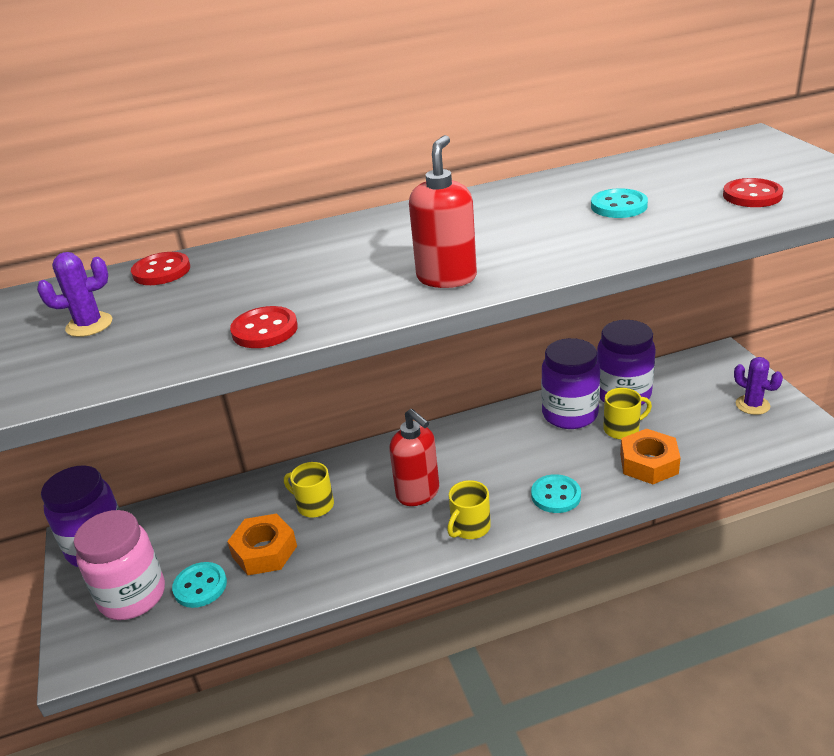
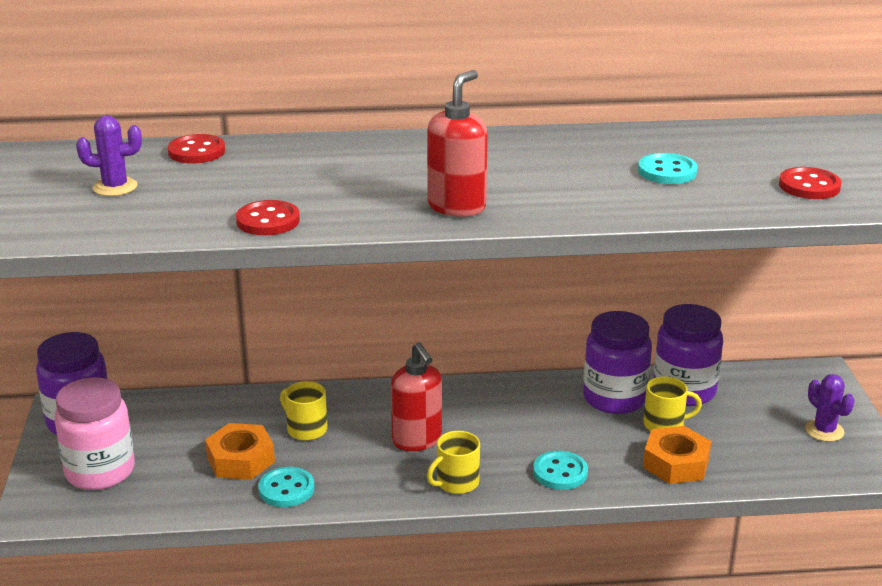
camera: 10 degrees right, 5 degrees down
(200, 586) = (167, 477): turquoise button -> turquoise button (286, 489)

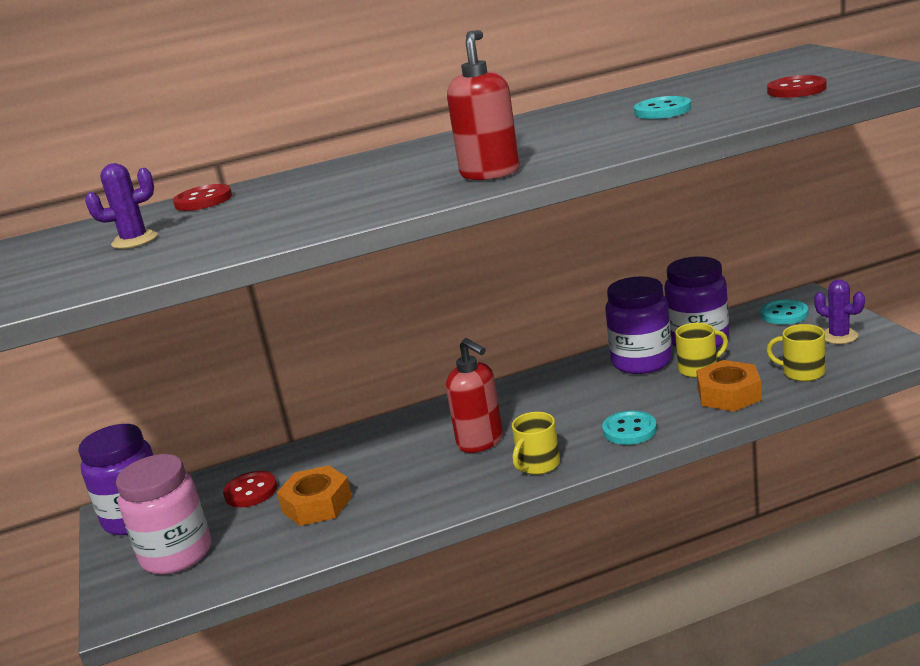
camera: 10 degrees left, 5 degrees down
(268, 221) = (310, 224): red button -> red button (251, 491)
(286, 489) = (375, 516): turquoise button -> turquoise button (784, 314)
(306, 429) = (368, 462): yellow mug -> yellow mug (802, 372)

